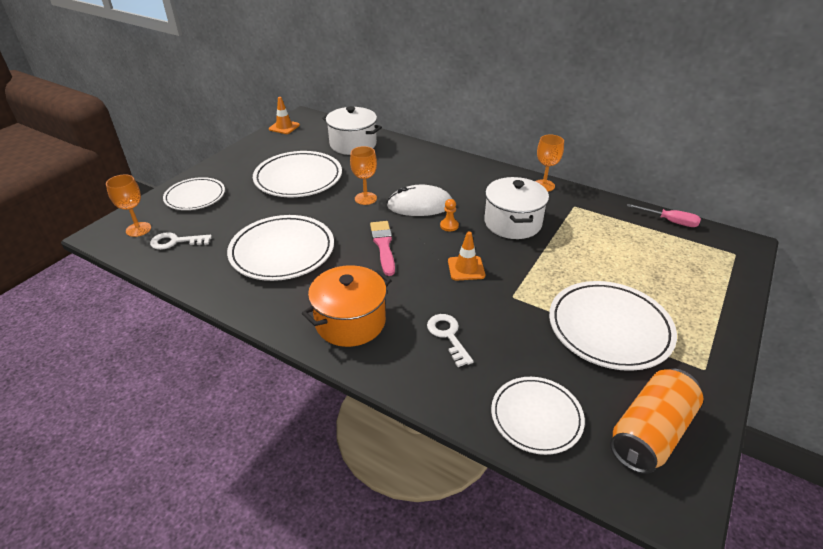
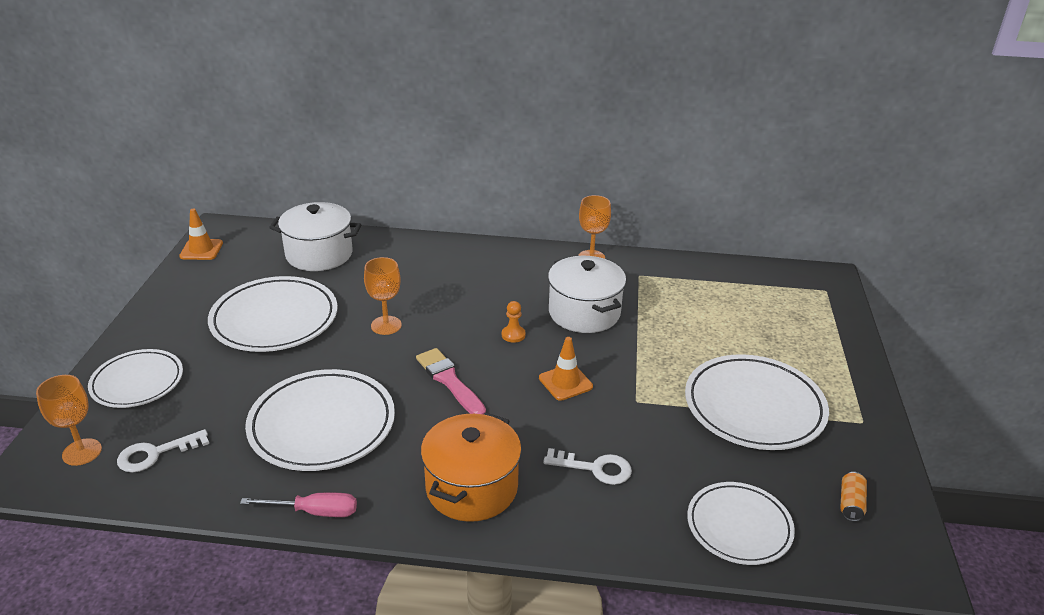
camera: 25 degrees left, 5 degrees down
(420, 205) = (461, 317): white mouse -> none
(448, 336) = (595, 468): white key -> white key turned 150 degrees clockwise
(650, 433) = (850, 504): orange can -> orange can, size x0.42
(670, 221) = (746, 269): pink screwdriver -> pink screwdriver (314, 512)

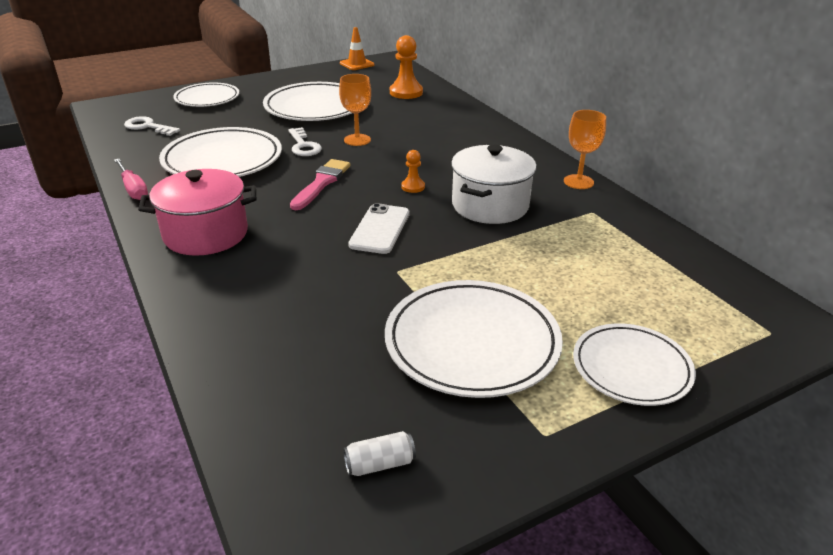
camera: 55 degrees right, 0 degrees up
(82, 452) = (132, 110): orange goblet -> none
(319, 254) = (406, 92): white pot -> orange pawn
(471, 488) = (206, 234): orange pot -> pink pot
(565, 382) = (380, 229): orange traffic cone -> white phone
(595, 468) = (280, 280): white key -> white key (303, 146)
(739, 526) = (271, 387): white plate -> white plate (631, 368)
(850, 504) = (379, 464): orange can -> white can

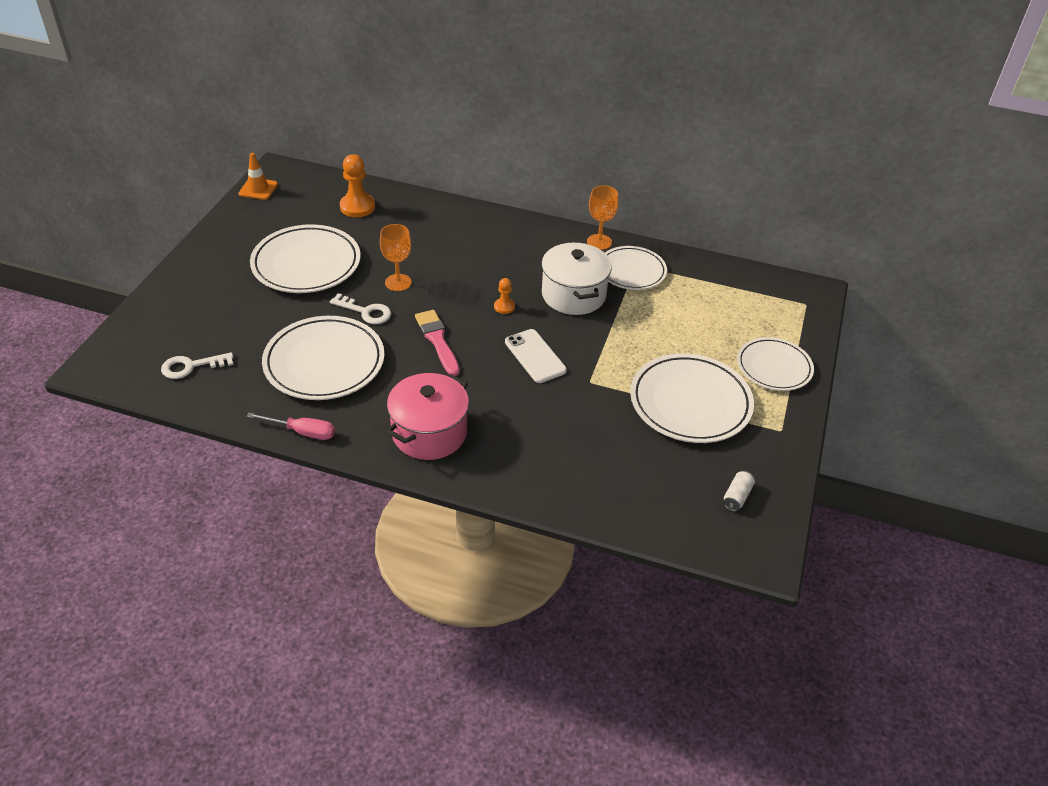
camera: 45 degrees left, 10 degrees up
(207, 98) = (186, 304): white plate -> white plate (631, 271)

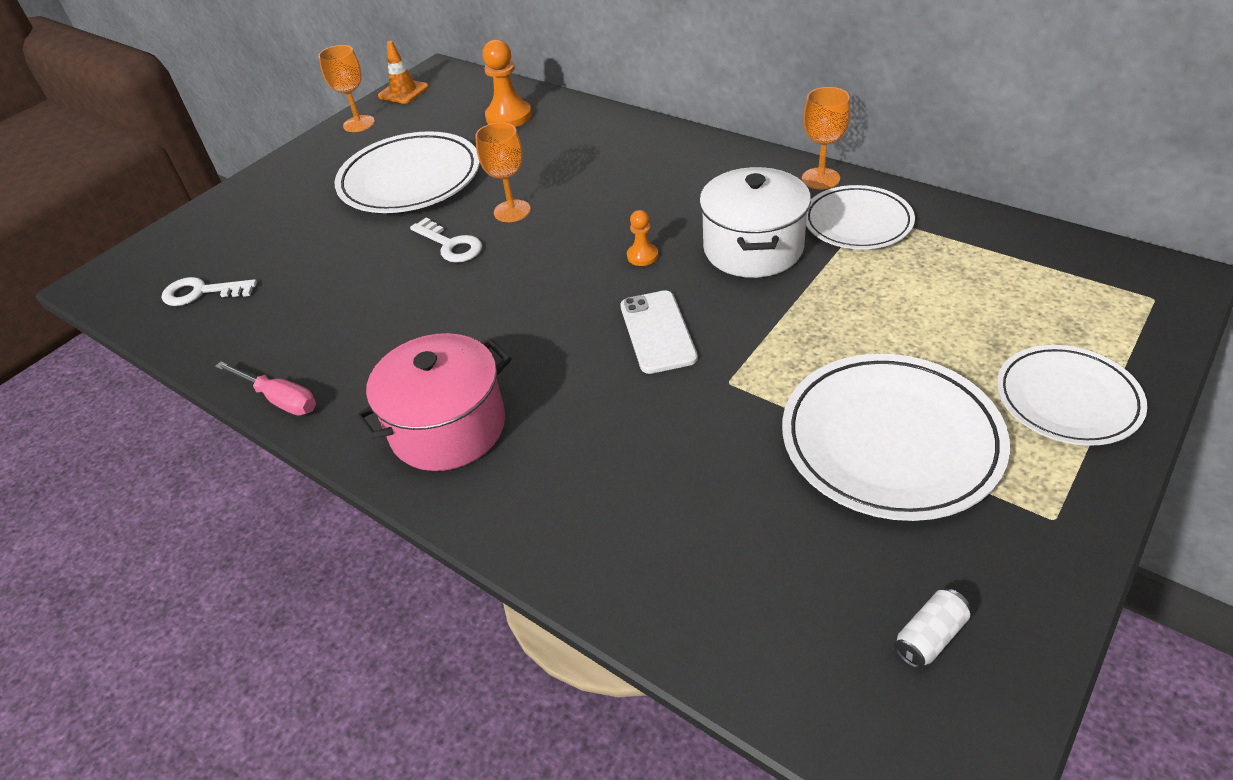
camera: 25 degrees right, 0 degrees up
(236, 220) = (359, 124): none -> orange goblet
(324, 362) = (362, 306): white plate -> none
(437, 340) = (526, 293): pink brush -> none

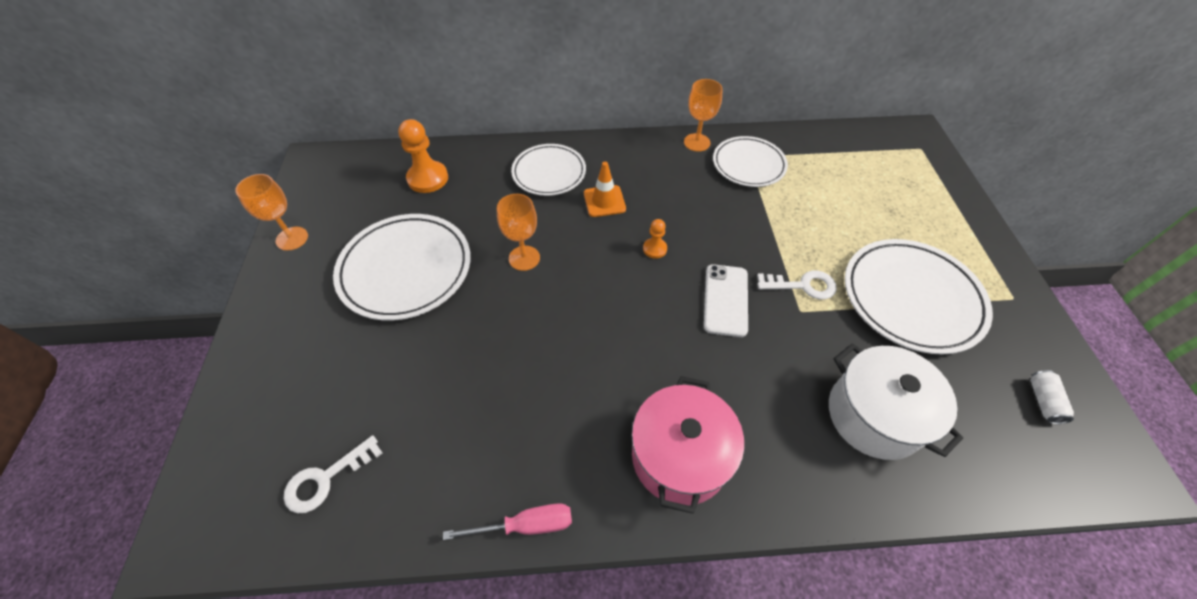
camera: 45 degrees left, 10 degrees up
(403, 92) = (301, 191): orange traffic cone -> orange traffic cone (604, 201)
(450, 245) = (509, 310): white key -> white key (802, 285)
(657, 332) = (725, 300): white phone -> white phone turned 60 degrees clockwise
(753, 248) = (713, 210): white pot -> white pot (874, 415)
(1067, 399) = (950, 226): white plate -> white plate (549, 173)

